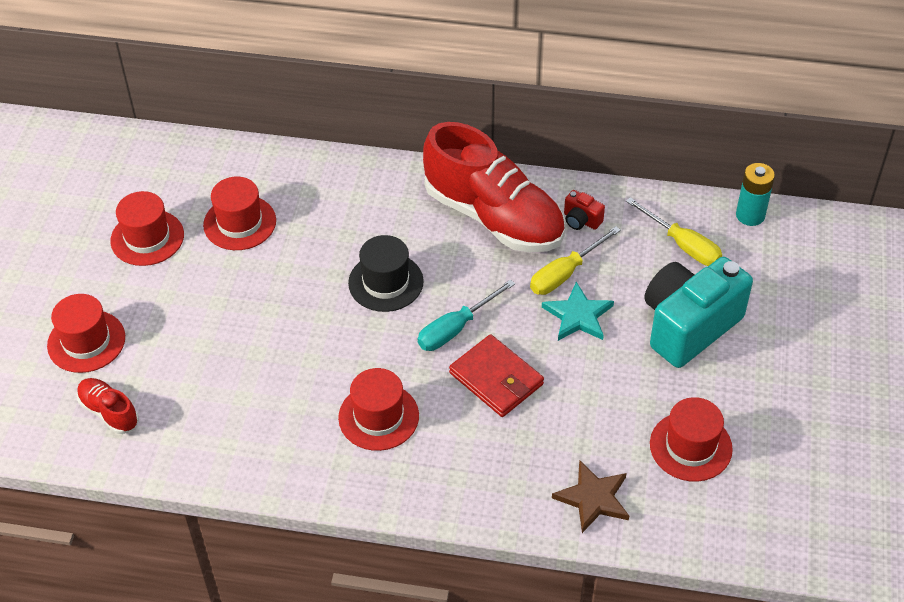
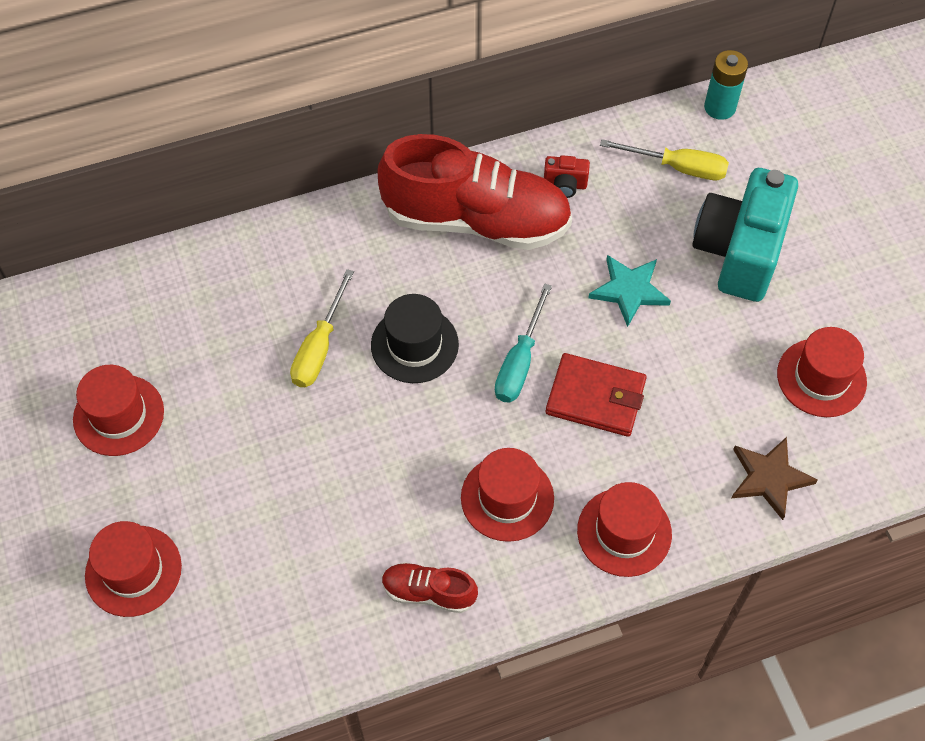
camera: 30 degrees left, 10 degrees up
(109, 412) = (217, 640): red shoe -> red shoe (429, 592)
(240, 223) = (211, 349): red hat -> red hat (624, 532)
(565, 273) = (587, 250): yellow screwdriver -> yellow screwdriver (319, 347)

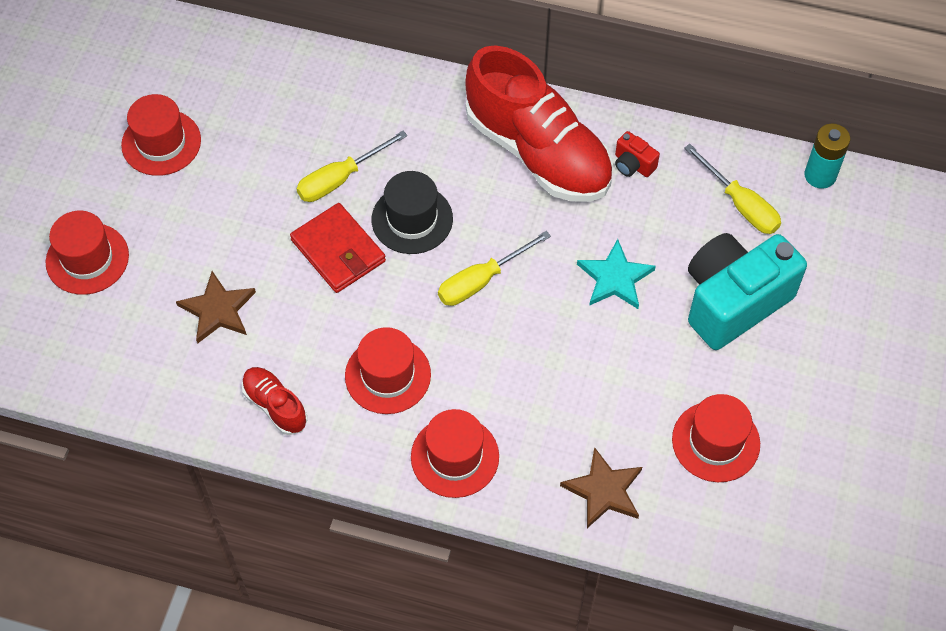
camera: 35 degrees right, 0 degrees up
(302, 538) = (218, 310): none -> brown star
(519, 362) = (481, 280): turquoise screwdriver -> yellow screwdriver
(595, 397) = (518, 343): red wallet -> red wallet (338, 250)

